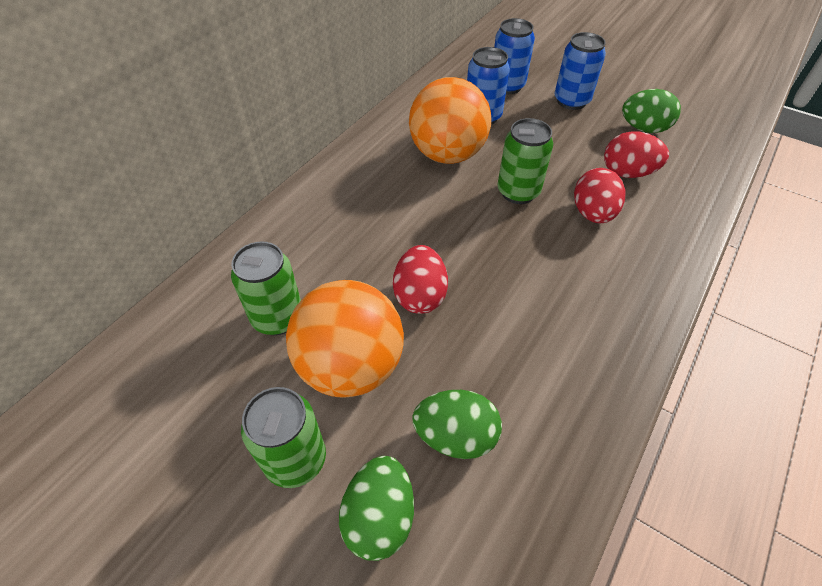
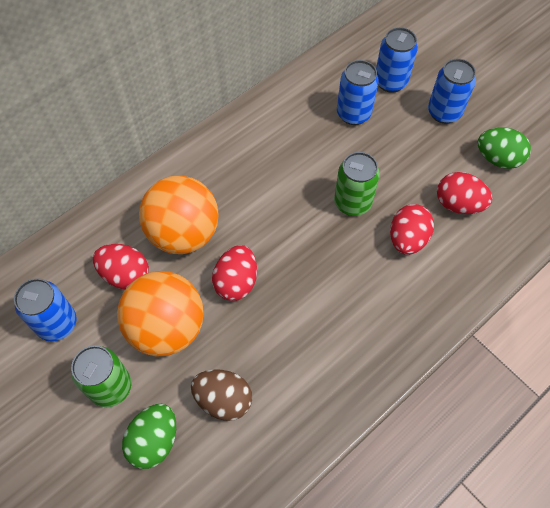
camera: 15 degrees right, 10 degrees up
(199, 396) = (57, 324): none -> blue can
(277, 318) = (125, 275): green can -> red egg
(447, 154) = (306, 150): orange ball -> orange ball (184, 234)
(455, 436) = (223, 400): green egg -> brown egg

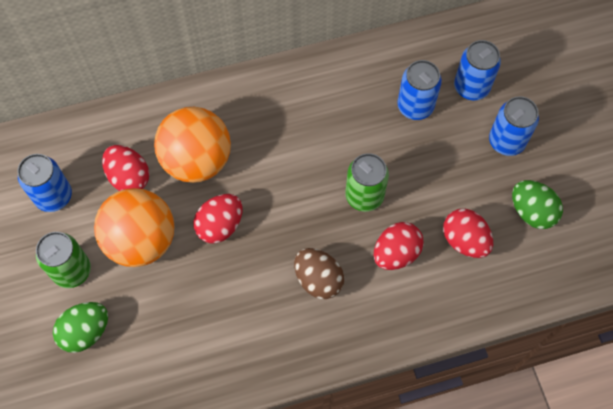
camera: 25 degrees right, 5 degrees up
(223, 400) = (157, 324): brown egg -> brown egg (318, 279)

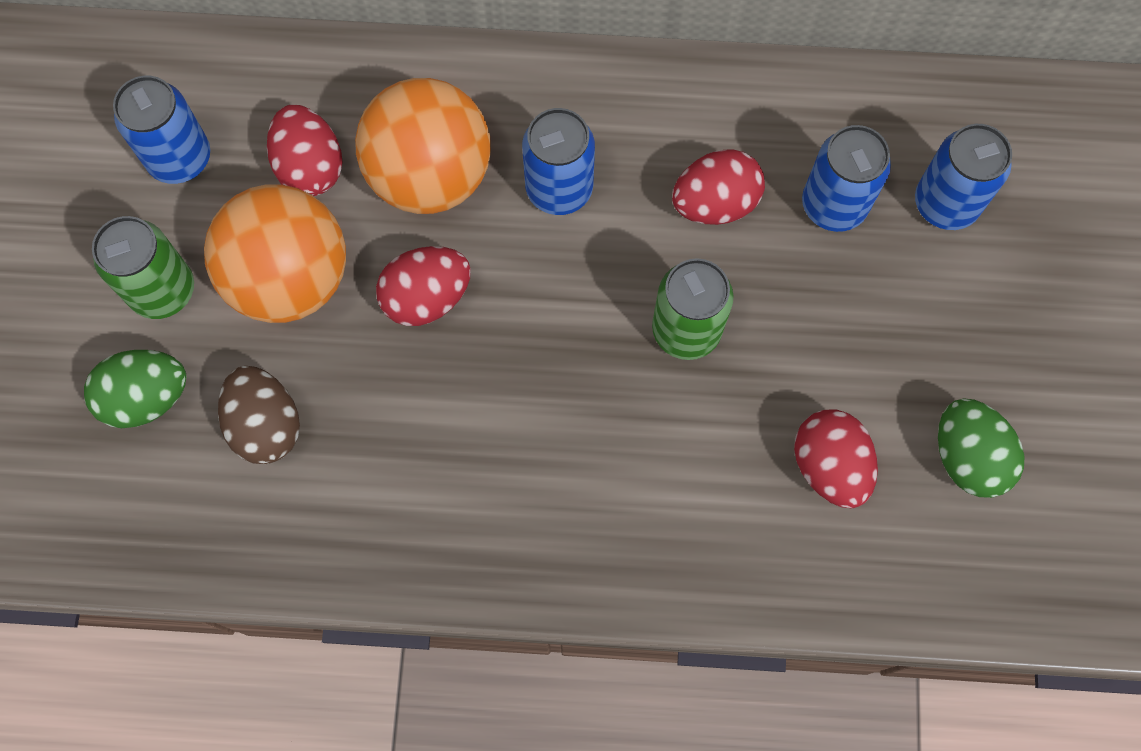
camera: 20 degrees right, 5 degrees up
(318, 279) = (554, 445): brown egg -> brown egg (266, 425)
(396, 253) = (702, 447): red egg -> red egg (715, 203)
(506, 141) = (970, 319): blue can -> blue can (559, 189)

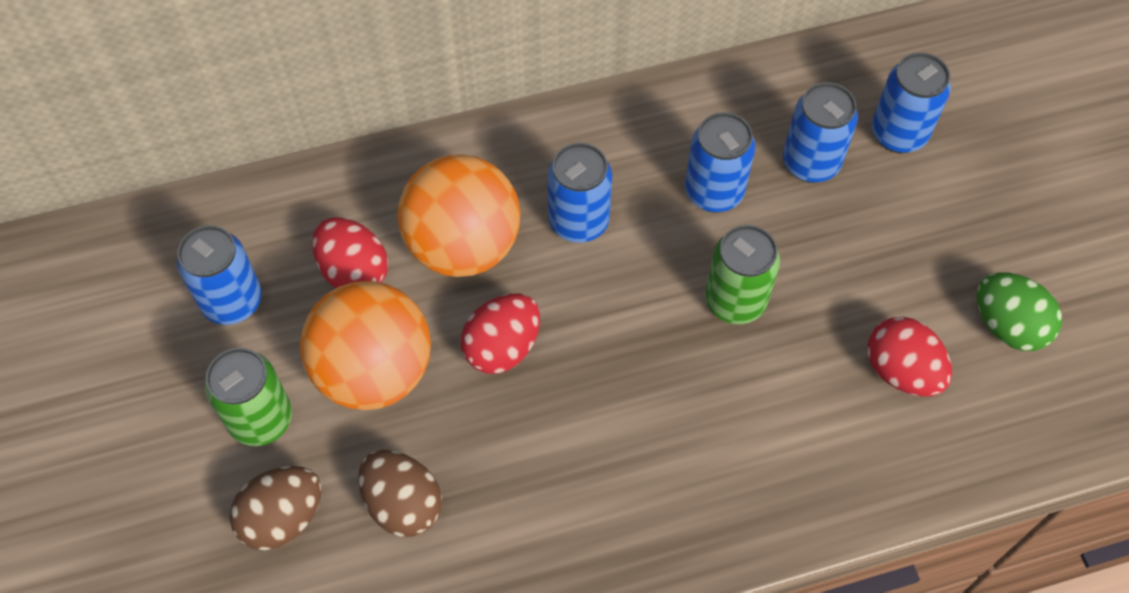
camera: 20 degrees left, 10 degrees down
(147, 398) = (283, 518): green egg -> brown egg
(715, 203) = (714, 192): red egg -> blue can

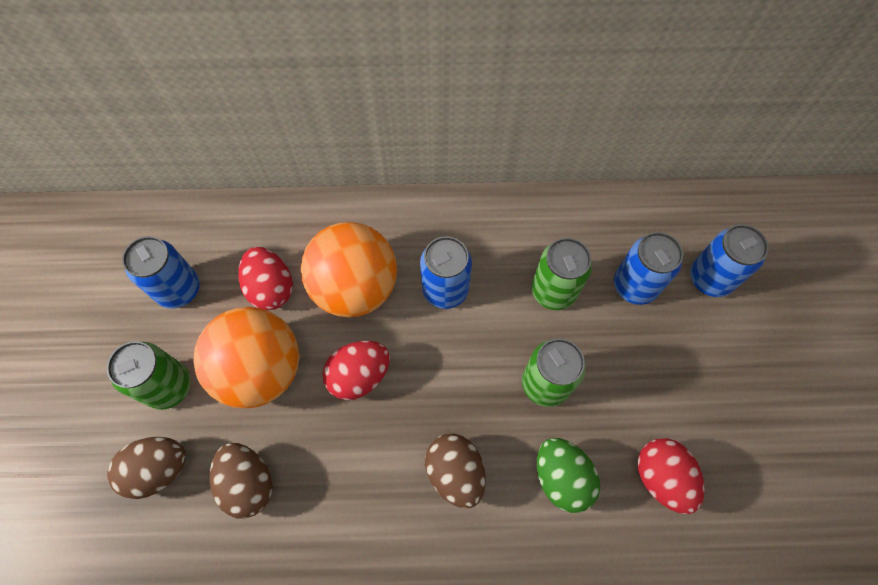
camera: 15 degrees right, 5 degrees up
(656, 427) = (455, 473): none -> brown egg
(714, 192) = (553, 291): blue can -> green can
(1007, 326) = (758, 462): green egg -> green egg (561, 478)

